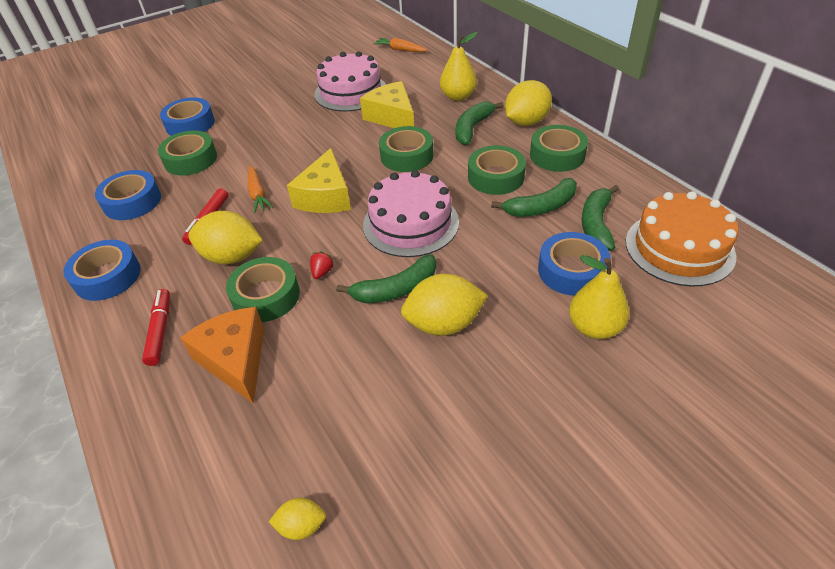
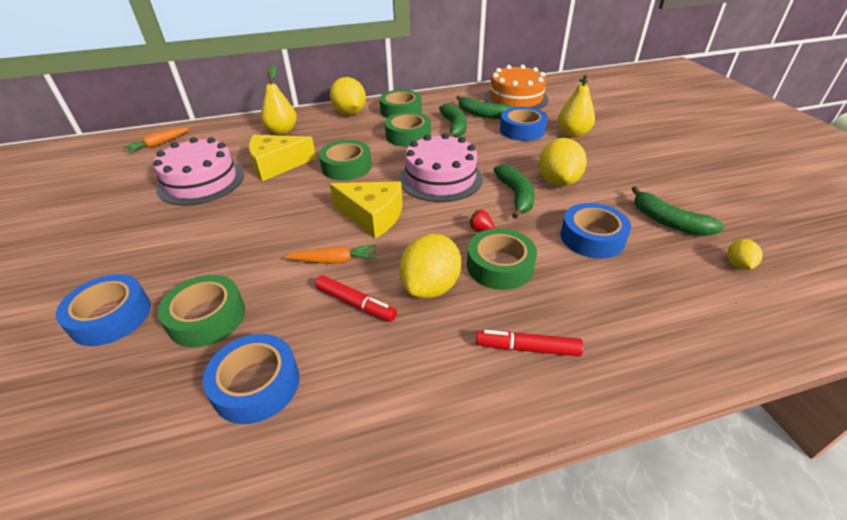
camera: 75 degrees left, 5 degrees down
(107, 276) = (412, 408): blue tape -> blue tape (592, 237)
(235, 360) = (578, 291): orange cheese -> none
(472, 128) = (336, 133): green banana -> green banana (668, 221)

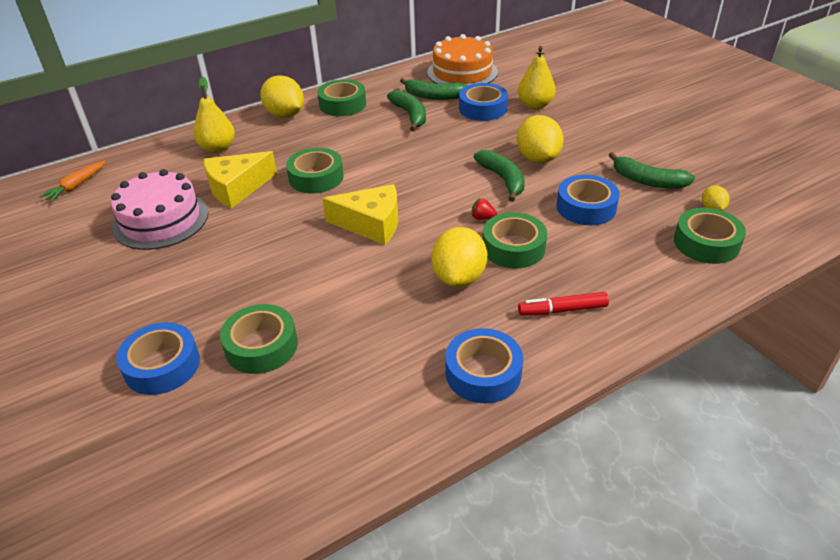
camera: 15 degrees left, 0 degrees up
(256, 384) = (344, 387): blue tape -> blue tape (483, 373)
(334, 261) = (356, 272): orange carrot -> none
(355, 304) = (397, 305): red marker -> none
(408, 135) = (365, 132): green tape -> green tape (706, 243)
(440, 178) = (421, 174): pink cake -> none

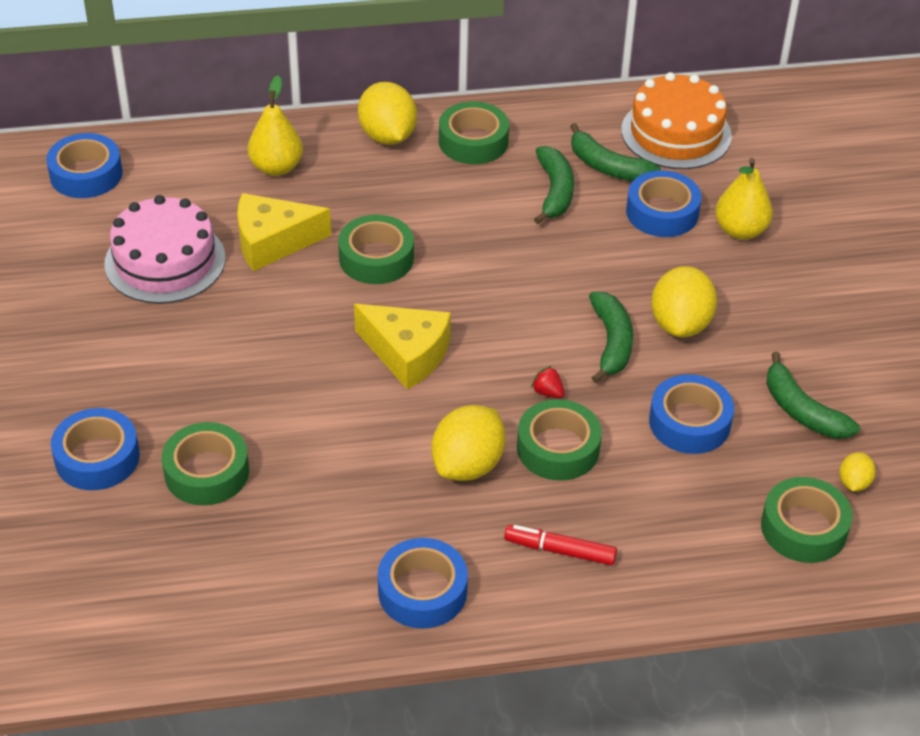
camera: 20 degrees right, 5 degrees up
(76, 186) = (86, 174): orange carrot -> blue tape

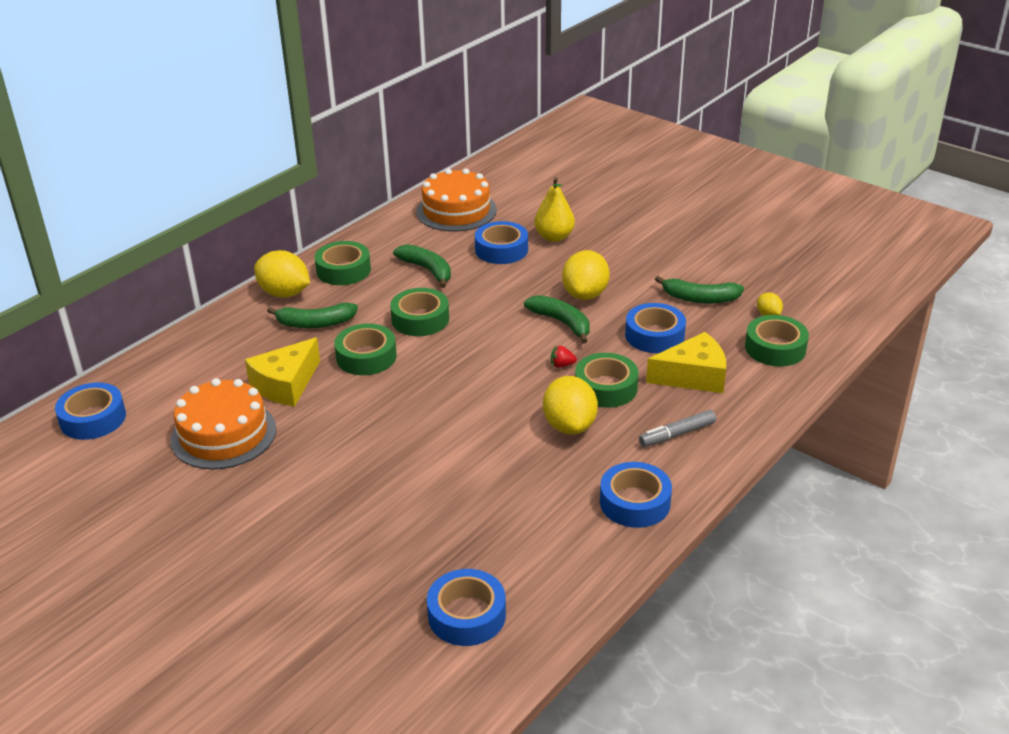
camera: 40 degrees left, 10 degrees down
(97, 457) = (331, 568): blue tape -> blue tape (467, 615)
(165, 261) = (224, 434): pink cake -> orange cake
(207, 472) = (418, 528): green tape -> green tape (420, 319)
(276, 167) = (232, 345): yellow pear -> none
(407, 354) = (455, 393): yellow cheese -> yellow cheese (693, 376)
(560, 550) = (677, 434): red marker -> grey marker
(608, 167) = (441, 244): green banana -> green banana (315, 323)
(680, 324) = (585, 294): yellow lemon -> yellow lemon turned 45 degrees clockwise

